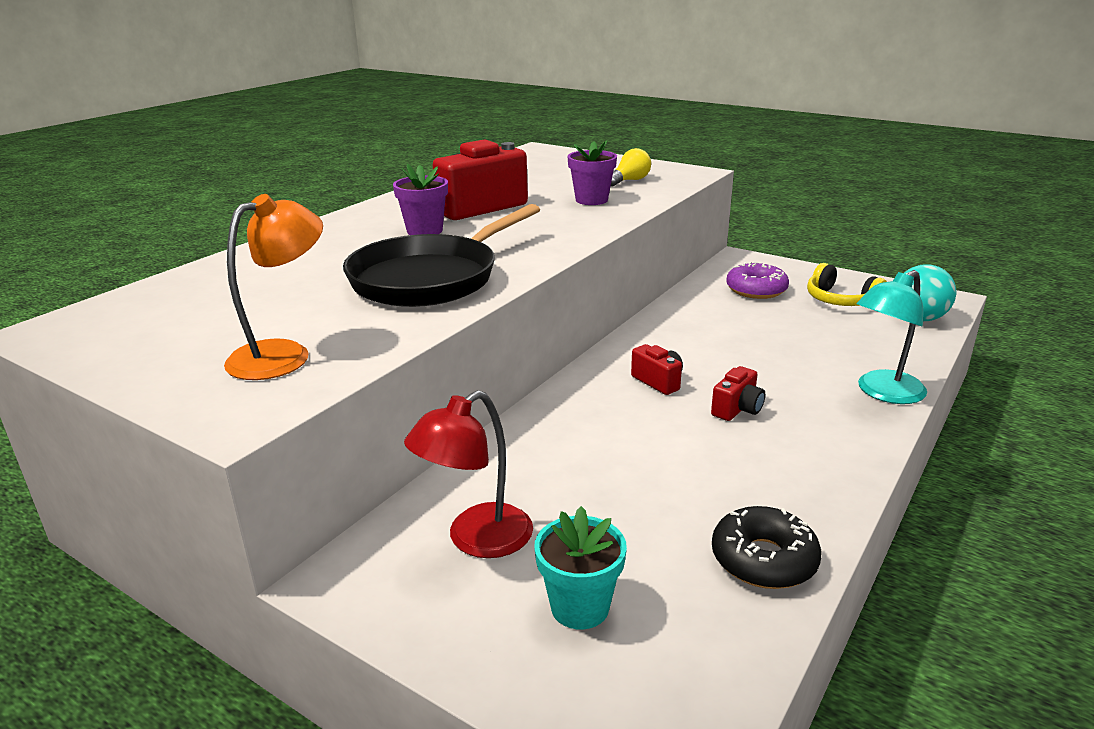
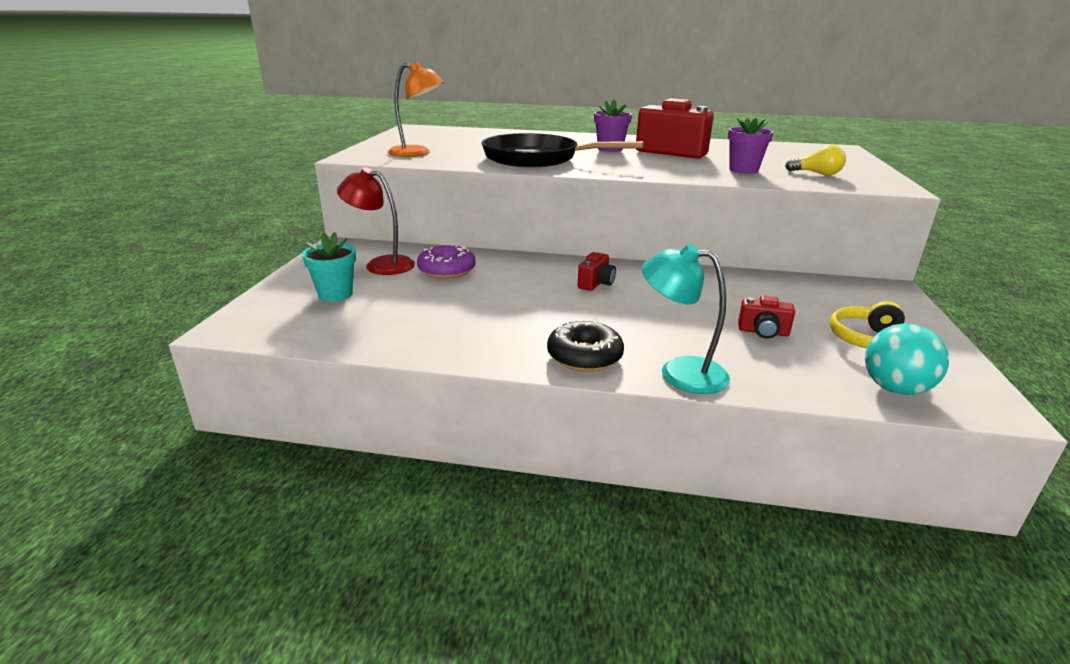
camera: 65 degrees right, 0 degrees up
(737, 409) = (583, 313): red camera -> red camera (763, 332)
(756, 290) = (824, 301): purple donut -> purple donut (447, 270)
(763, 559) = (397, 337): black donut -> black donut (584, 356)

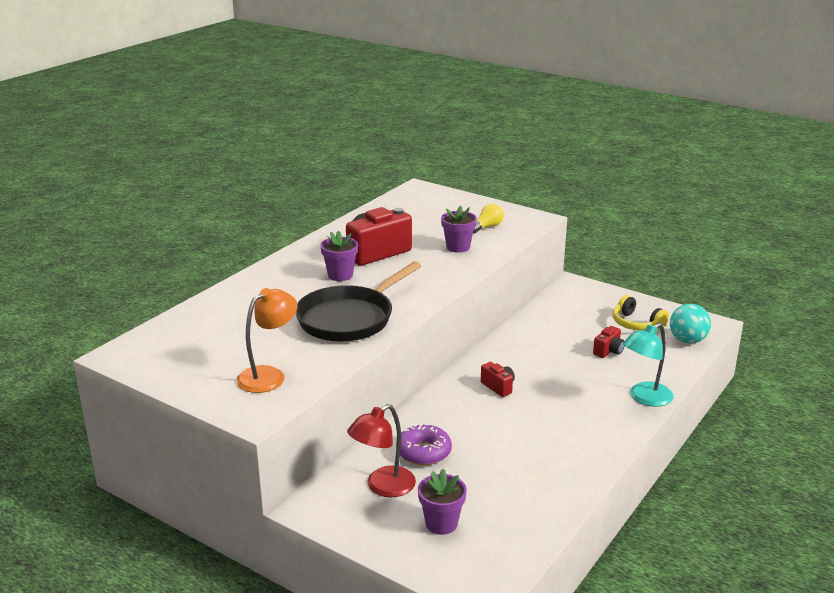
camera: 65 degrees left, 0 degrees up
(335, 294) = (441, 523): turquoise flower pot -> purple flower pot
(584, 356) = (611, 426): black donut -> none

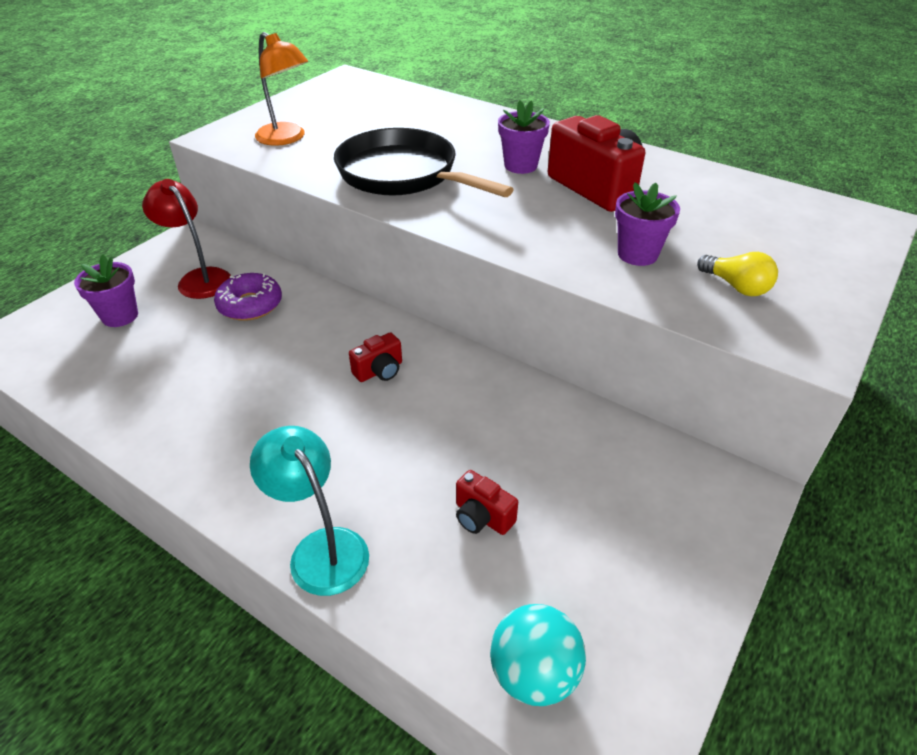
camera: 90 degrees right, 15 degrees up
(636, 324) = (596, 582): yellow headphones -> none

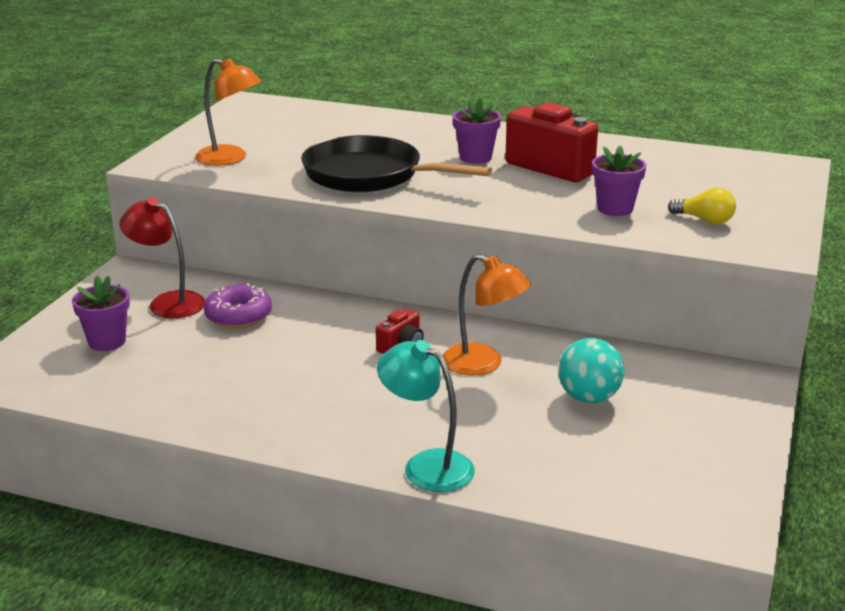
camera: 15 degrees left, 15 degrees down
(449, 411) = (483, 364): none -> orange lamp
(482, 517) = (552, 425): red camera -> none
(534, 674) = (642, 504): turquoise ball -> turquoise ball (588, 398)

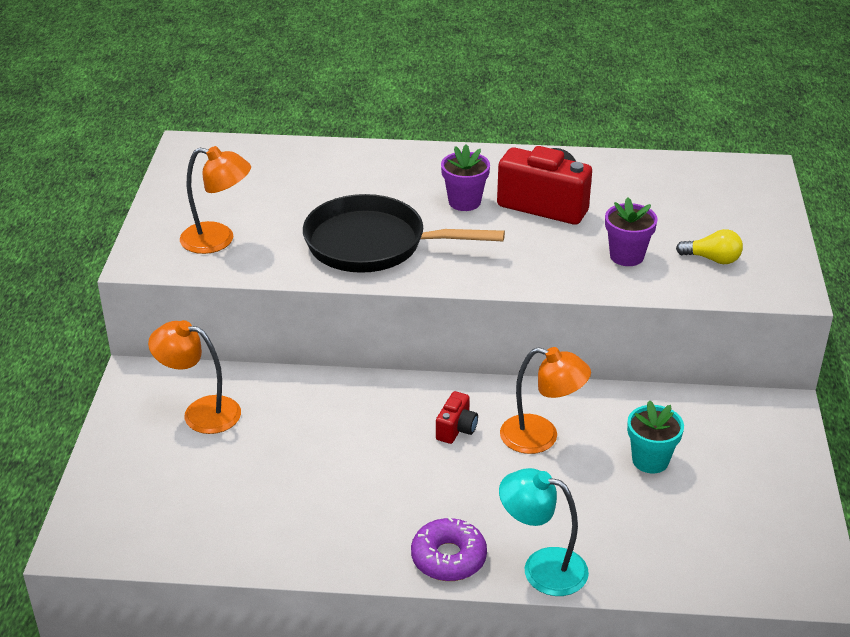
camera: 15 degrees left, 10 degrees up
(107, 341) = (166, 475): purple flower pot -> none
(168, 302) = (200, 412): red lamp -> orange lamp
(238, 316) = (281, 418): purple donut -> purple donut (448, 558)
(588, 398) = (650, 460): turquoise ball -> turquoise flower pot

